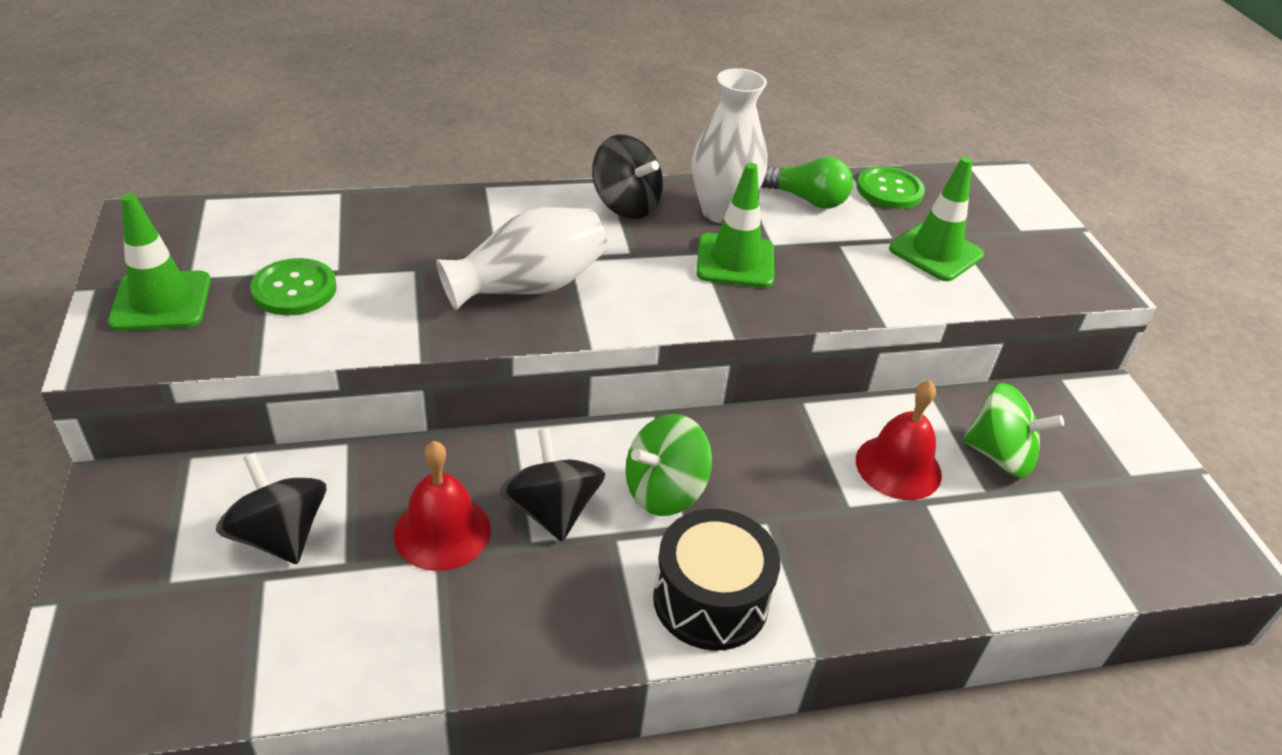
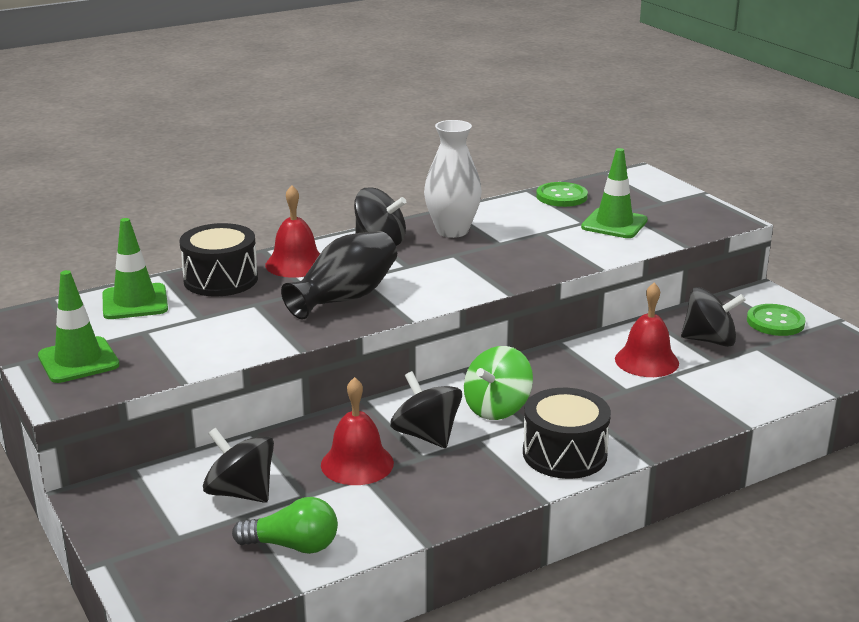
camera: 15 degrees left, 15 degrees down
(294, 289) = (174, 334): green button -> green button (775, 322)
(403, 218) = (221, 279): none -> black drum
(504, 216) = (296, 264): none -> red bell
(528, 286) = (345, 298): white vase -> black vase
(735, 261) = (481, 256): green traffic cone -> green traffic cone (135, 302)
(806, 199) = (507, 212): green light bulb -> green light bulb (293, 546)
(1000, 456) = (710, 340): green spinning top -> black spinning top

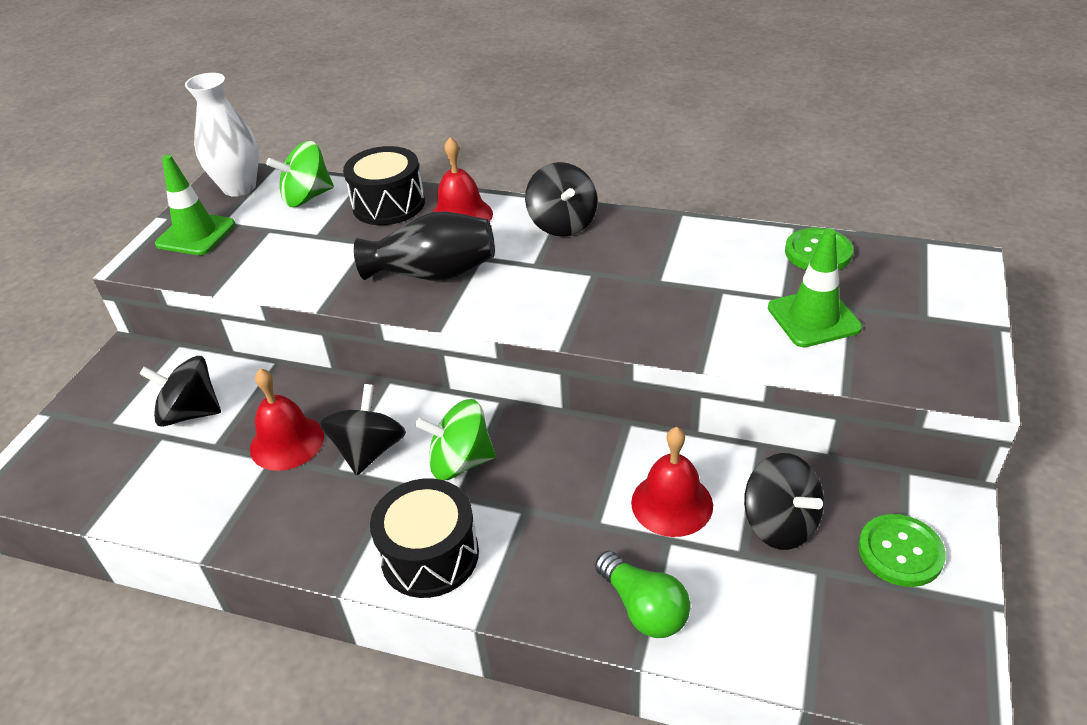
camera: 50 degrees right, 15 degrees up
(135, 302) = (307, 197): green traffic cone -> green spinning top
(241, 492) = (190, 413): black spinning top -> black spinning top turned 75 degrees counterclockwise
(293, 546) = (141, 487): green light bulb -> green light bulb (643, 608)
(452, 231) = (639, 243): white vase -> white vase (239, 187)

